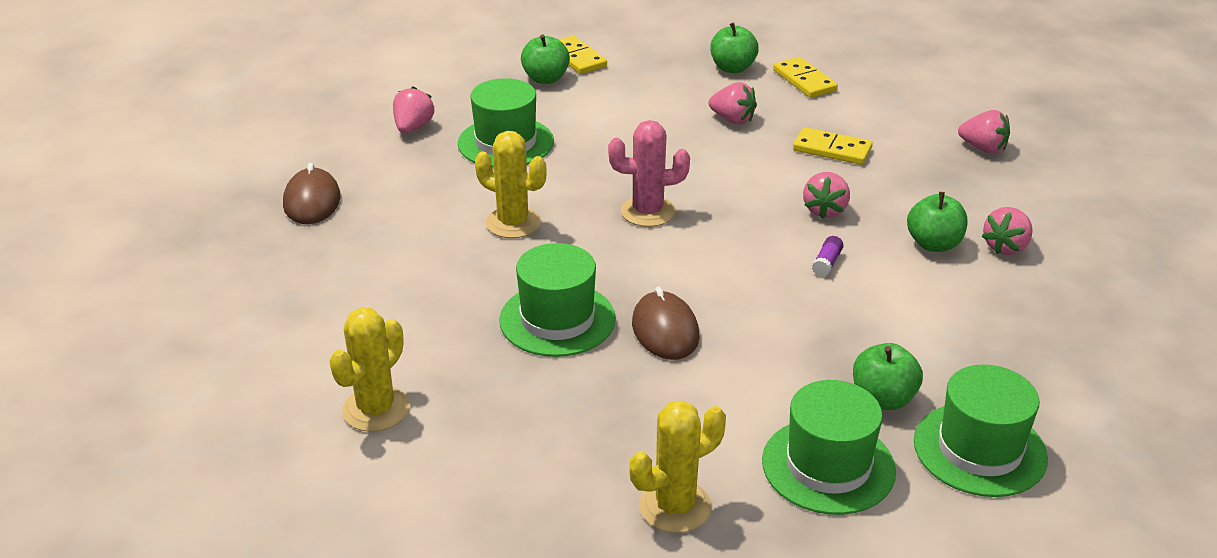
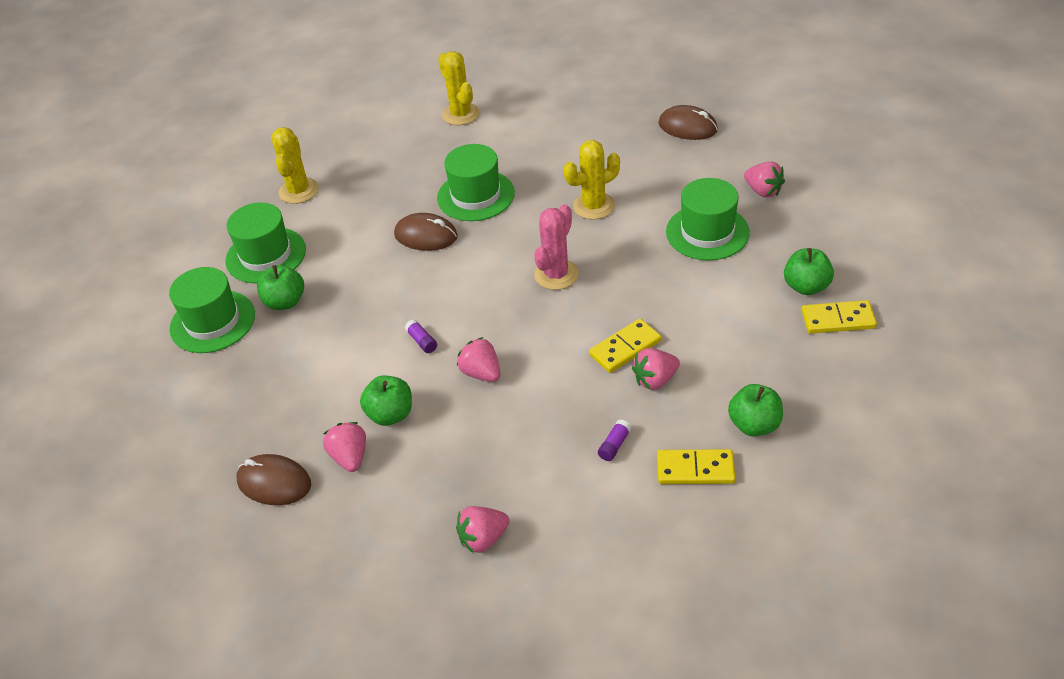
camera: 125 degrees right, 10 degrees up
(823, 119) = (614, 445): none -> purple glue stick
(832, 149) = (560, 423): yellow domino -> yellow domino (625, 348)
(1089, 280) = (274, 482): none -> brown mouse

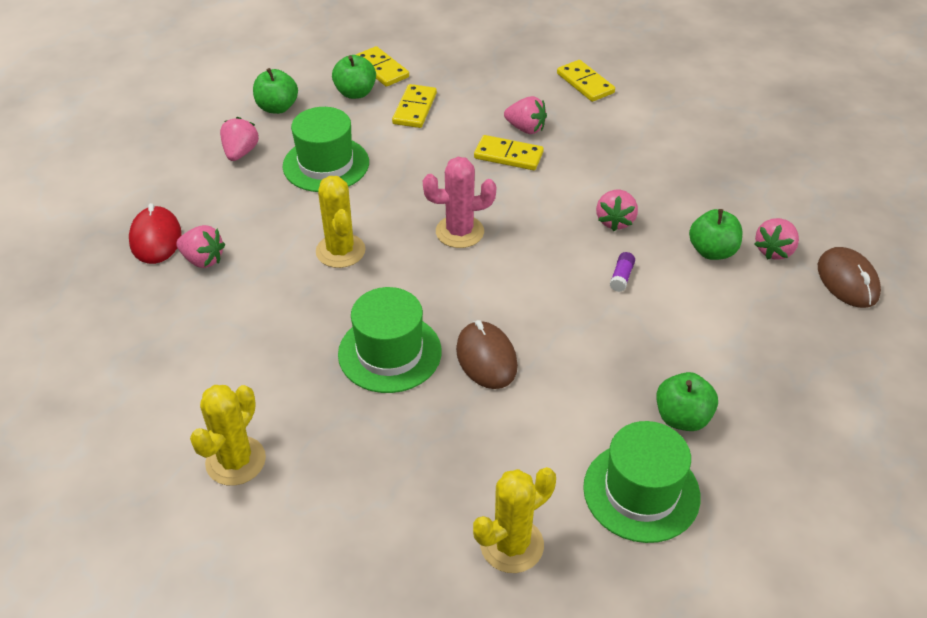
camera: 130 degrees left, 0 degrees up
(212, 322) = (769, 465): green hat -> none
(483, 539) = (746, 147): pink strawberry -> pink strawberry (203, 260)
(593, 206) = (340, 251): yellow cactus -> yellow cactus turned 45 degrees clockwise
(614, 445) = (605, 123): purple glue stick -> none
(687, 127) = (156, 238): brown mouse -> red mouse
(748, 316) = (415, 109): none -> yellow domino
(754, 425) = (521, 73): green apple -> green apple (277, 107)

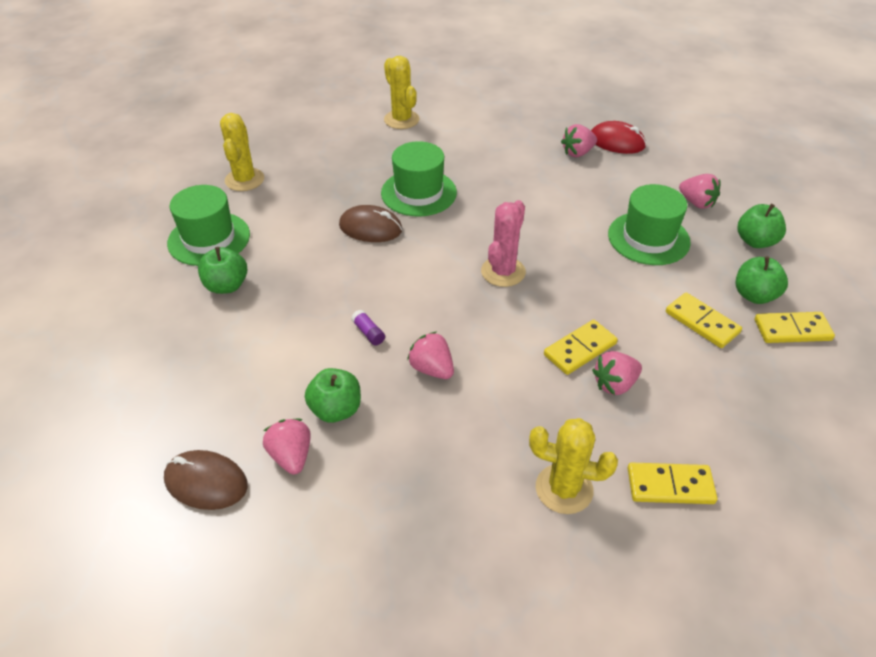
camera: 125 degrees right, 0 degrees up
(340, 251) = (534, 208): yellow cactus -> yellow cactus (564, 489)

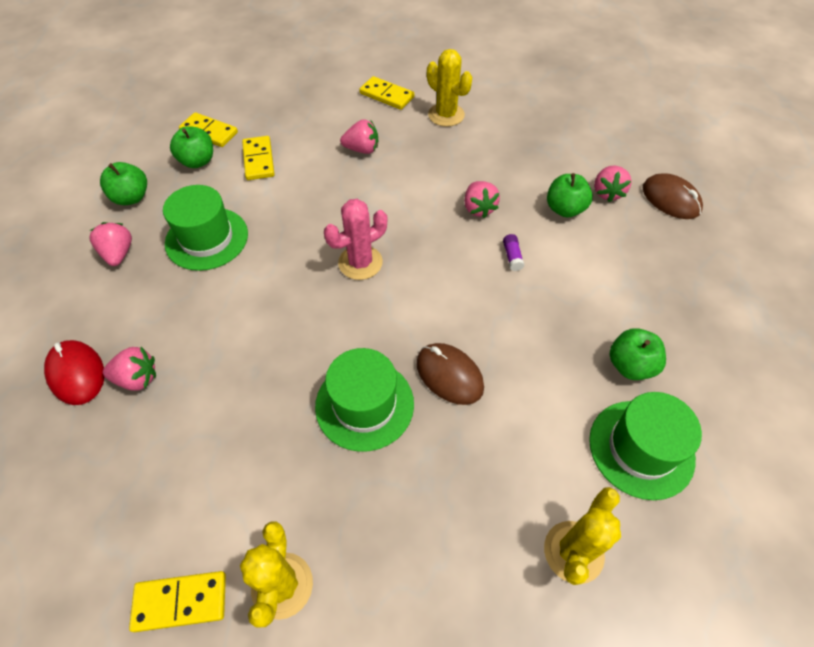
camera: 150 degrees left, 10 degrees up
(580, 349) = (361, 178): yellow domino -> yellow domino (180, 602)

